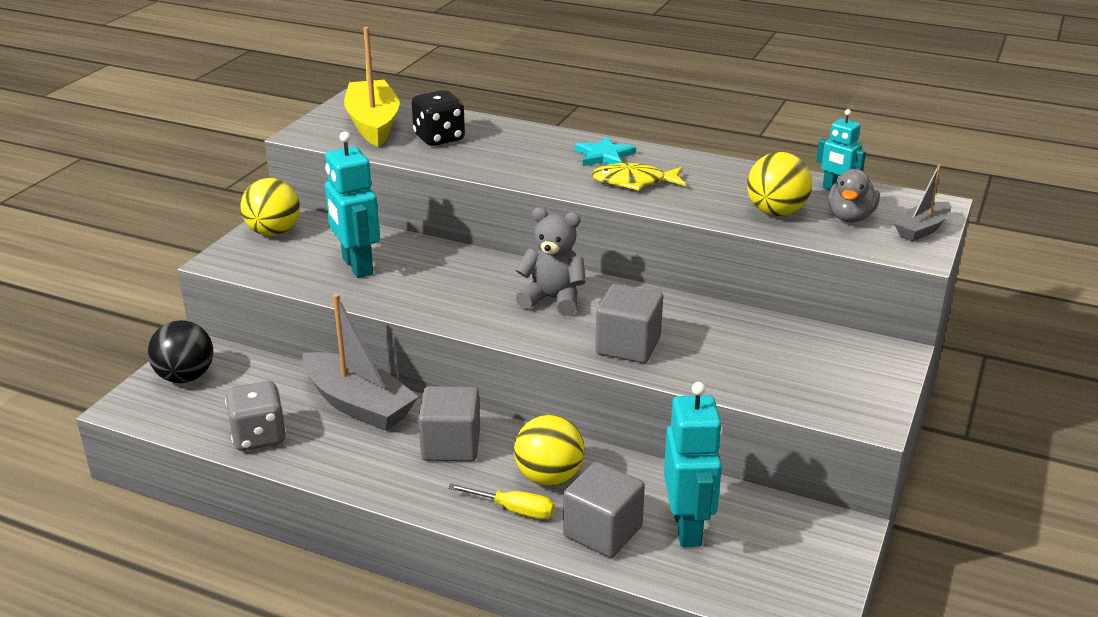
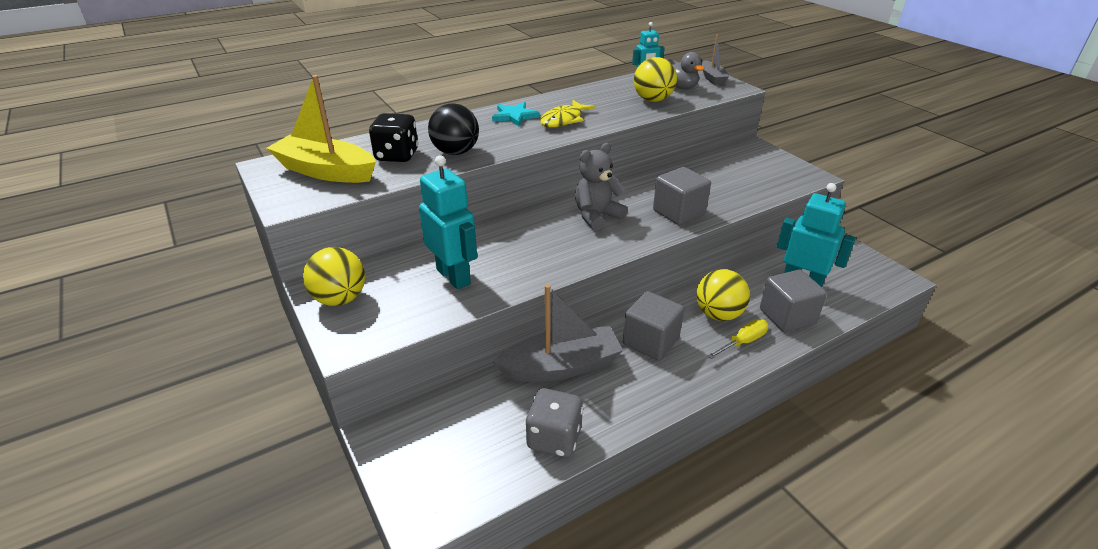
camera: 55 degrees left, 5 degrees up
(185, 377) = (417, 456): black ball -> black ball (455, 152)
(357, 266) = (454, 276): turquoise robot -> turquoise robot turned 135 degrees counterclockwise

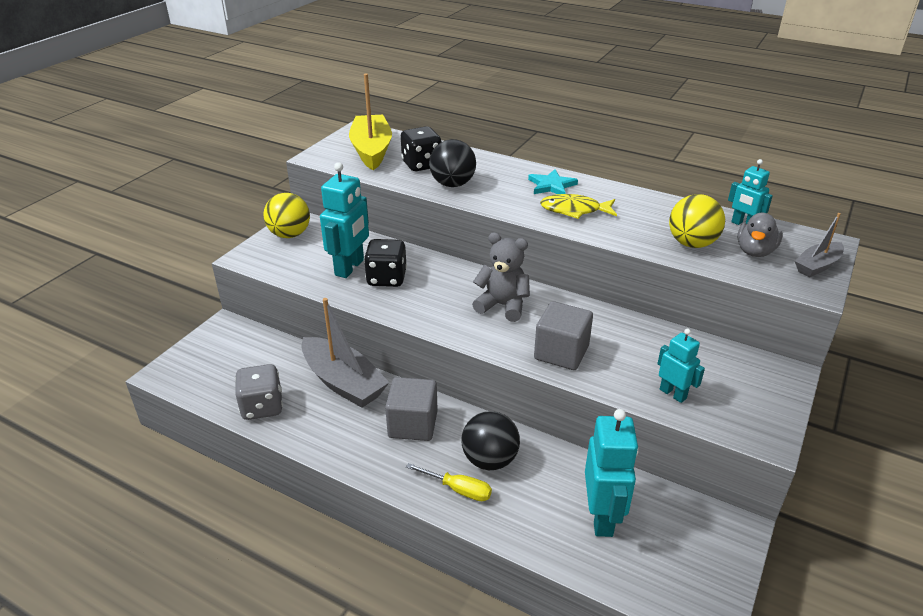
camera: 60 degrees right, 0 degrees up
(497, 260) = (386, 278): none -> black dice
(718, 314) = (490, 460): yellow ball -> black ball
(753, 188) = (673, 394): none -> turquoise robot
(787, 316) = (530, 516): grey cube -> none

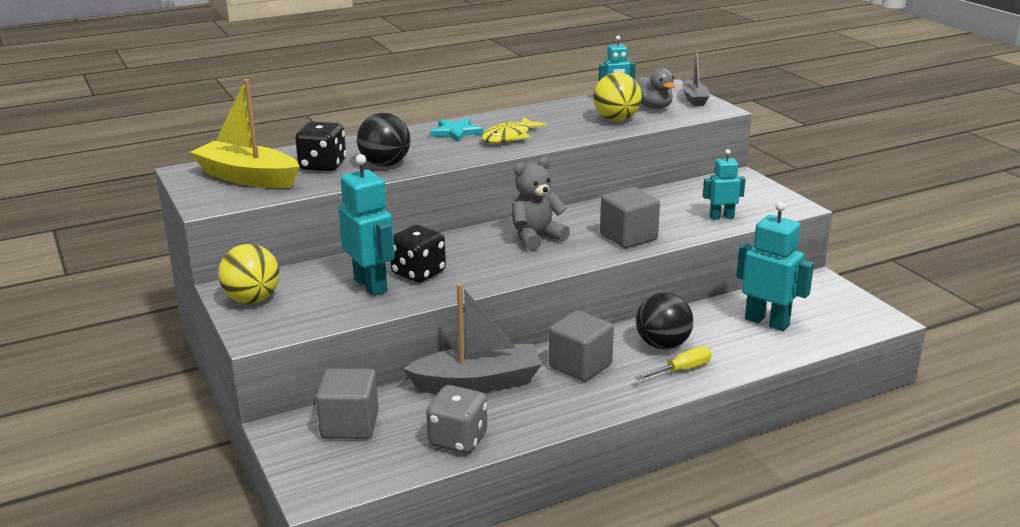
camera: 55 degrees left, 10 degrees down
(248, 350) = (350, 424): none -> grey cube

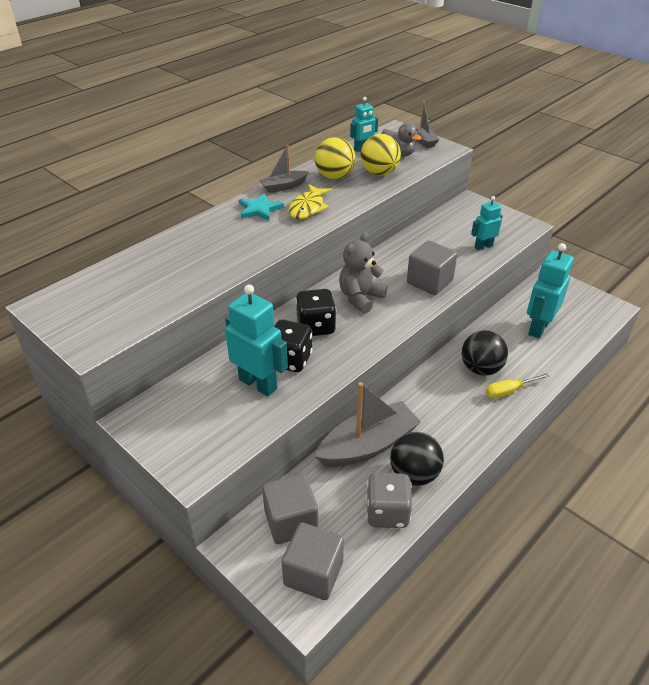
camera: 20 degrees left, 15 degrees up
(248, 178) = (107, 302): yellow boat -> none
(252, 300) = (162, 427): yellow ball -> yellow ball (334, 176)
(323, 166) = (168, 273): black dice -> black dice (316, 327)
(385, 164) = (223, 260): black ball -> black ball (414, 474)
(498, 118) = (283, 186): none -> grey boat
(580, 365) = (434, 406): grey cube -> grey cube (313, 573)
(682, 370) = (509, 391): yellow screwdriver -> yellow screwdriver turned 150 degrees counterclockwise
(767, 322) = (538, 328): turquoise robot -> turquoise robot turned 75 degrees counterclockwise

